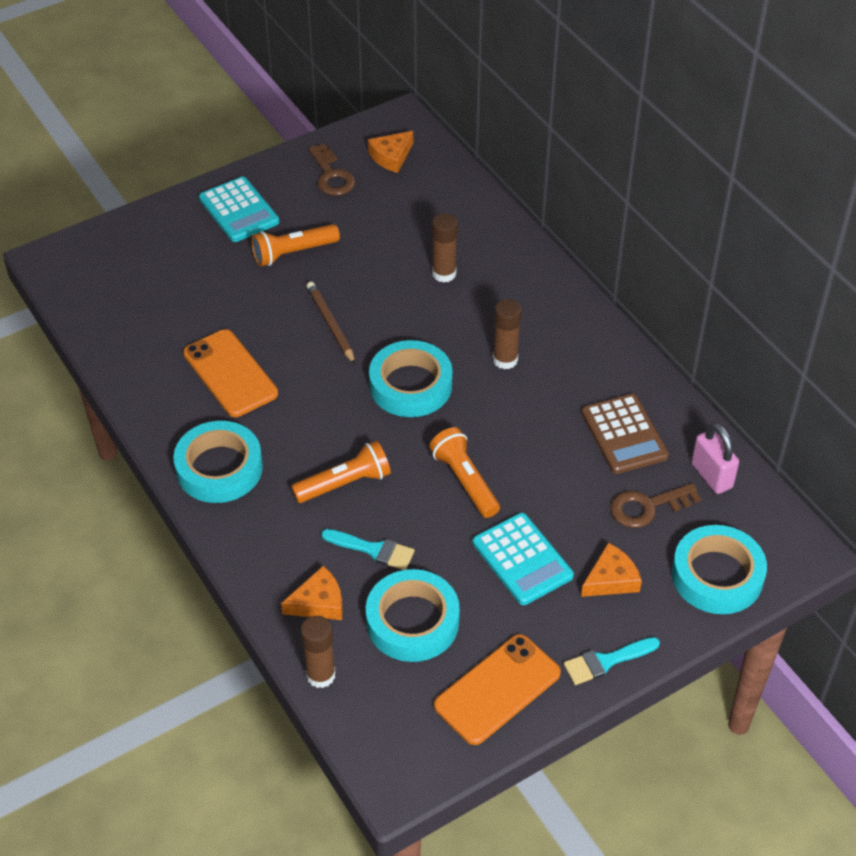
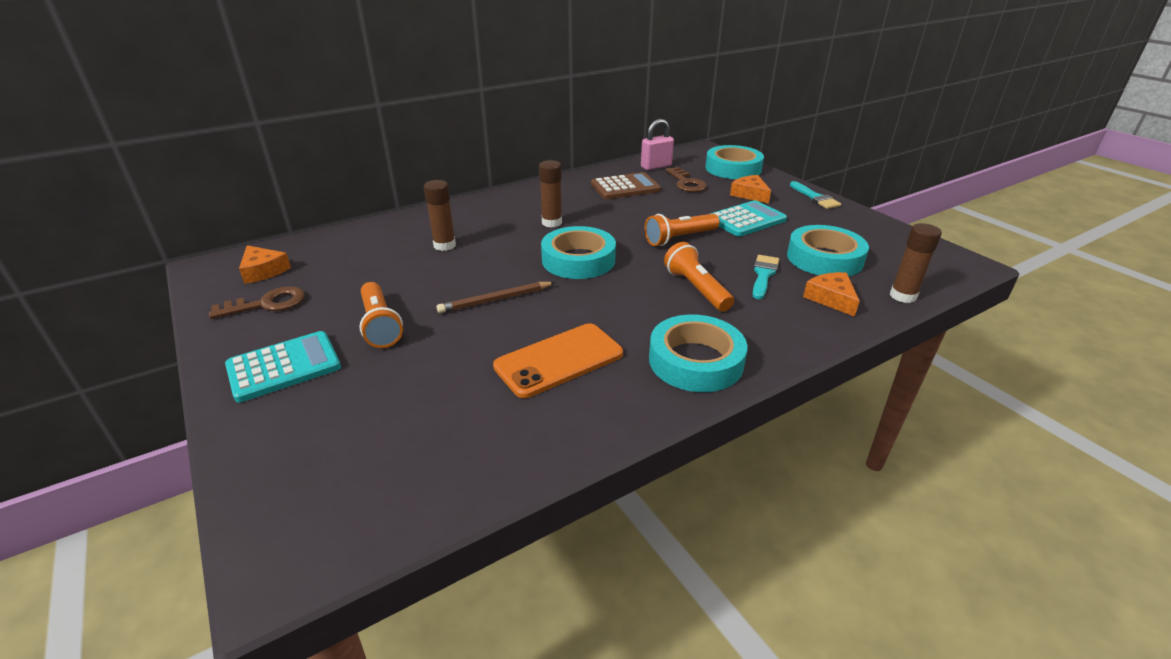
camera: 90 degrees left, 15 degrees down
(497, 689) = (862, 229): orange phone -> none

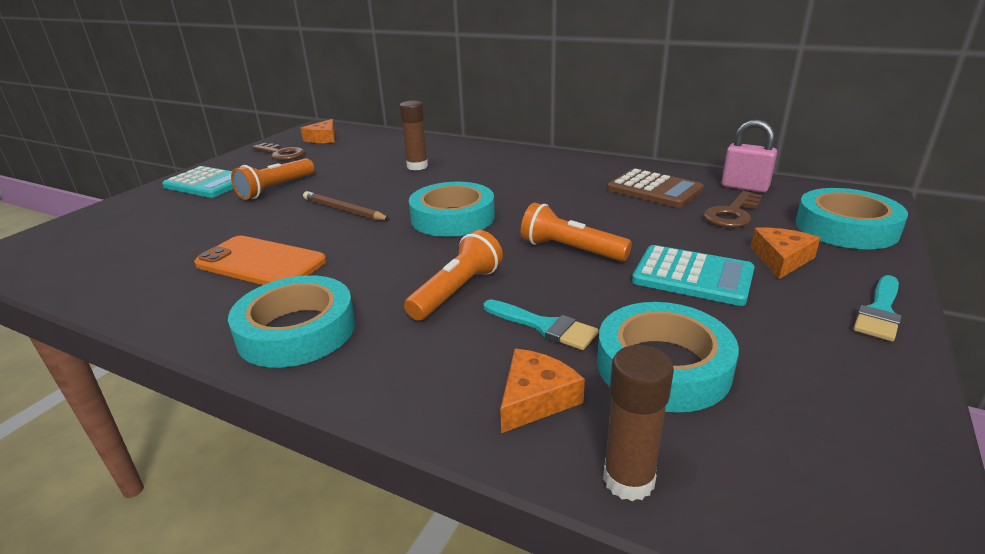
camera: 60 degrees right, 5 degrees down
(552, 222) = (514, 185): brown glue stick -> none
(763, 275) = (544, 326): turquoise brush -> turquoise brush turned 45 degrees clockwise

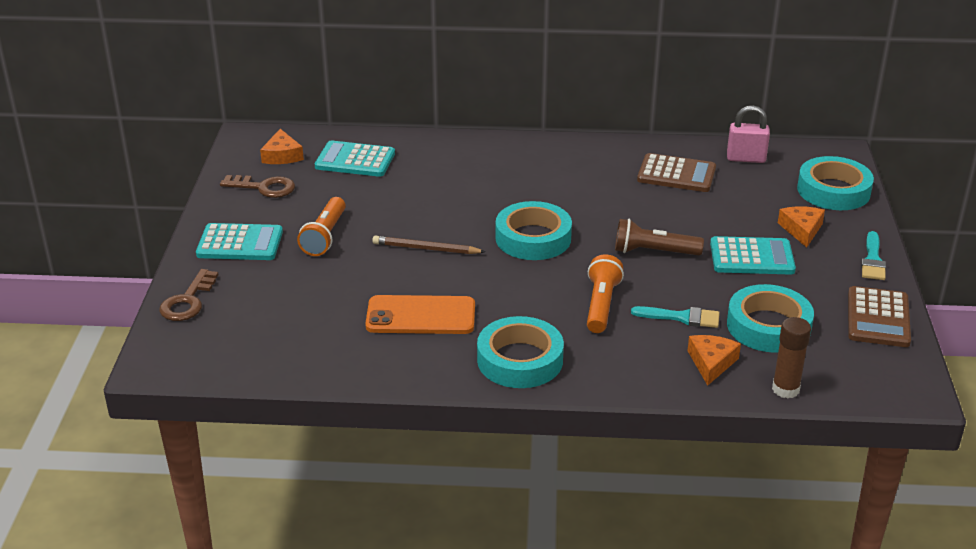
camera: 25 degrees left, 5 degrees up
(371, 147) = (355, 160): none -> turquoise calculator
(417, 166) = (436, 181): brown glue stick -> none
(570, 250) = (653, 252): orange flashlight -> brown flashlight
(732, 214) = (750, 191): brown key -> brown key (187, 301)
(863, 397) = (878, 318): none -> brown calculator

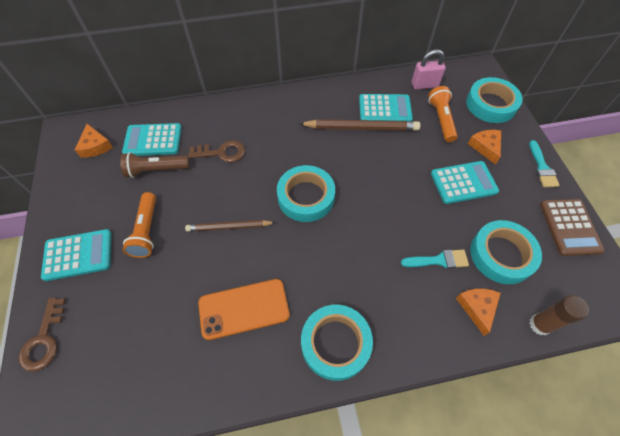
camera: 15 degrees left, 25 degrees up
(264, 188) = (87, 185): brown key -> brown key (222, 153)
(601, 305) = (377, 260): orange flashlight -> orange flashlight (441, 119)
(635, 187) = (361, 128): none -> brown pencil
(653, 252) = (395, 192): brown flashlight -> brown flashlight (156, 170)
(676, 174) = (385, 109): brown calculator -> turquoise calculator

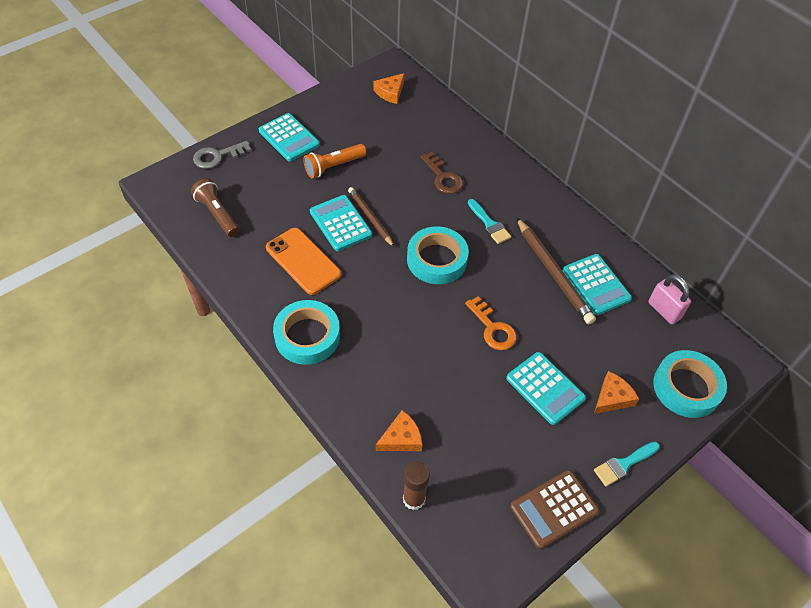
camera: 60 degrees right, 5 degrees down
(44, 340) = (217, 156): brown key -> grey key
(153, 140) = (422, 125): turquoise calculator -> turquoise calculator (340, 223)
(156, 170) = (394, 143): brown flashlight -> brown flashlight (217, 214)
(394, 190) = (492, 328): none -> orange key
(438, 260) = (434, 391): turquoise brush -> turquoise brush (489, 224)
(441, 119) = (621, 342): orange flashlight -> none
(501, 255) = (475, 446): turquoise tape -> none

